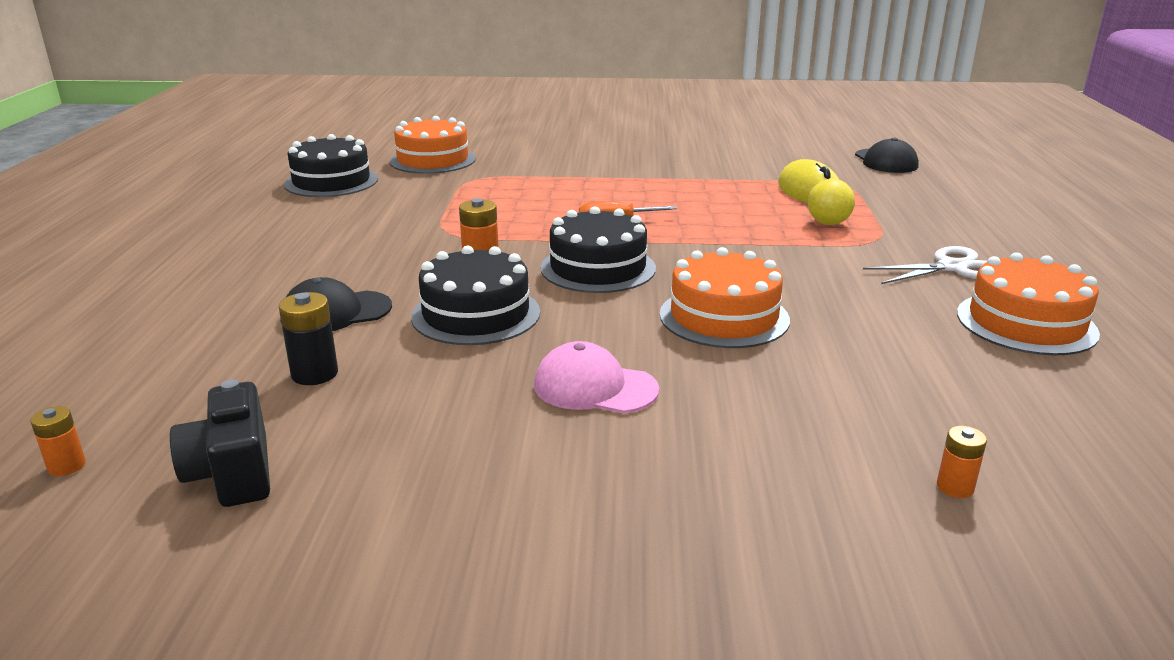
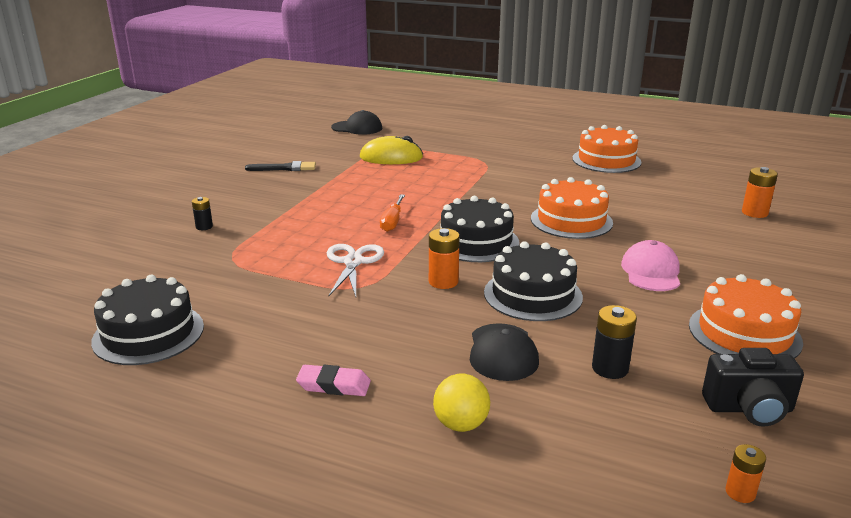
camera: 70 degrees left, 0 degrees up
(263, 252) = (334, 385): none -> pink eraser
(433, 160) = (147, 272): orange cake -> orange cake (744, 333)
(533, 158) = (204, 227): none -> black battery
(595, 387) = (651, 271): pink cap -> pink cap turned 150 degrees clockwise
(708, 156) = (285, 168): none -> black brush
(828, 223) = (449, 166): yellow ball -> yellow ball (461, 424)
(952, 267) = (534, 156): white scissors -> white scissors (353, 262)
(955, 487) = (754, 213): orange battery -> orange battery, size x1.56

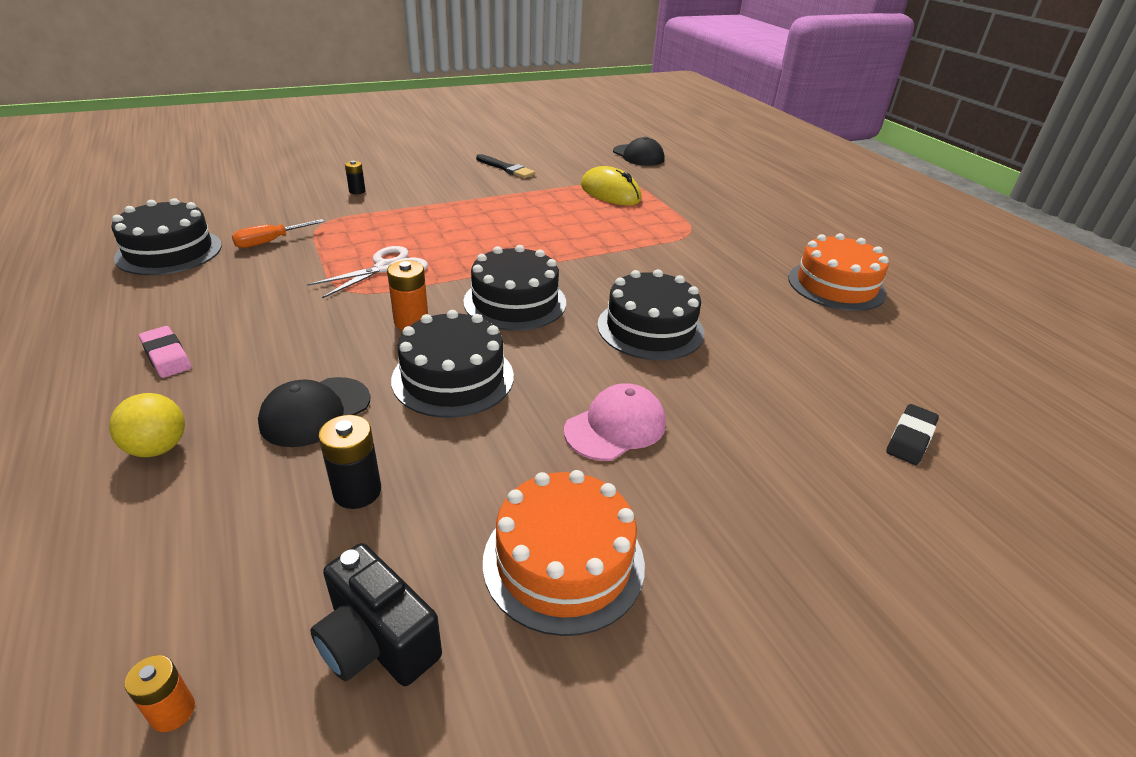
camera: 40 degrees right, 10 degrees up
(392, 221) = (488, 249): orange screwdriver -> orange screwdriver (270, 242)
(571, 220) = (650, 328): orange cake -> black cake
(754, 213) = (910, 438): orange battery -> black eraser

